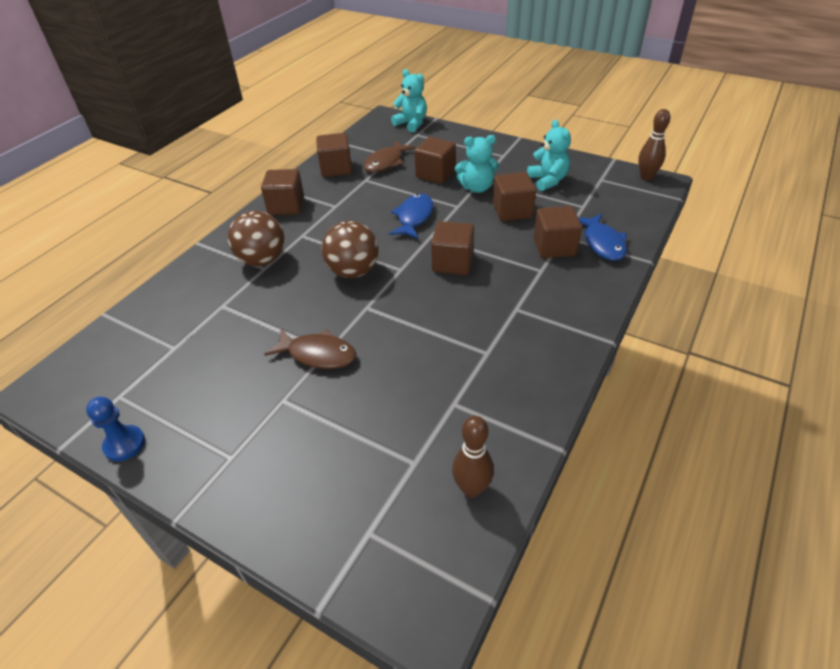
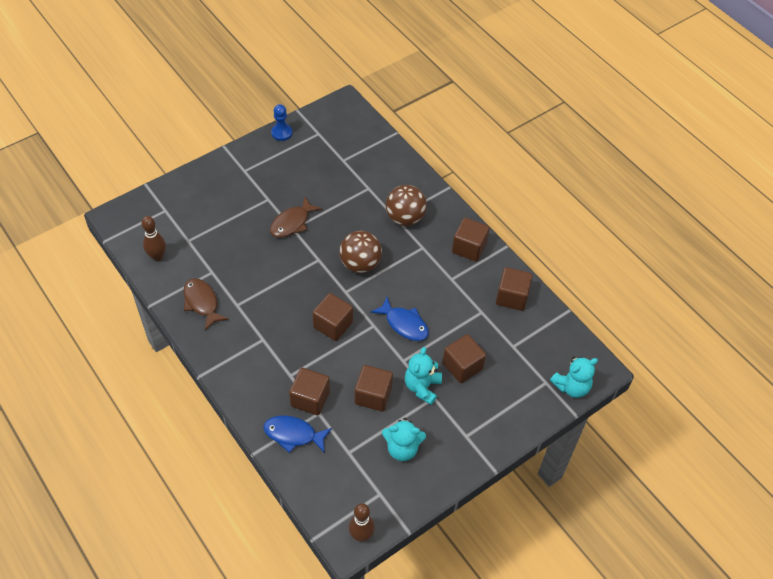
camera: 110 degrees right, 10 degrees up
(386, 162) = (503, 337): brown fish -> brown fish (202, 303)

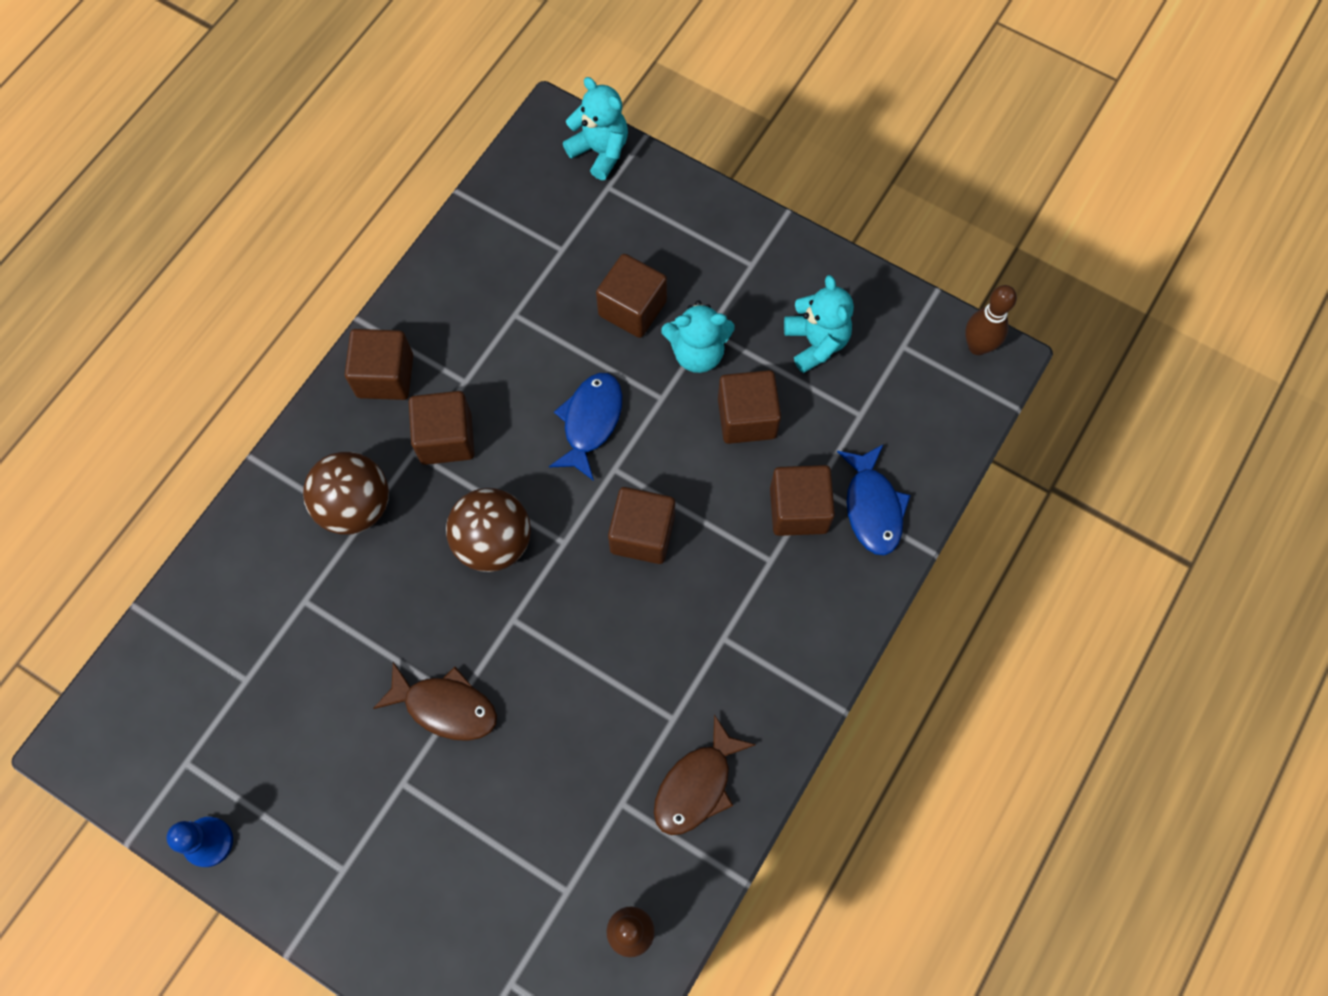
camera: 110 degrees left, 15 degrees up
(512, 297) = (465, 278): brown cube -> brown cube (446, 438)

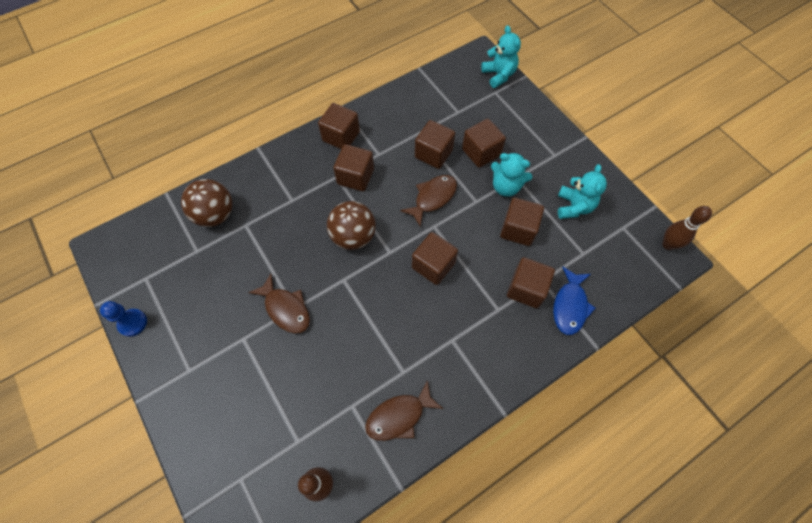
camera: 25 degrees right, 5 degrees down
(355, 506) = (294, 190): brown ball -> brown ball (215, 214)
(556, 343) = (433, 154): none -> brown cube
(590, 422) = (433, 198): blue fish -> brown fish

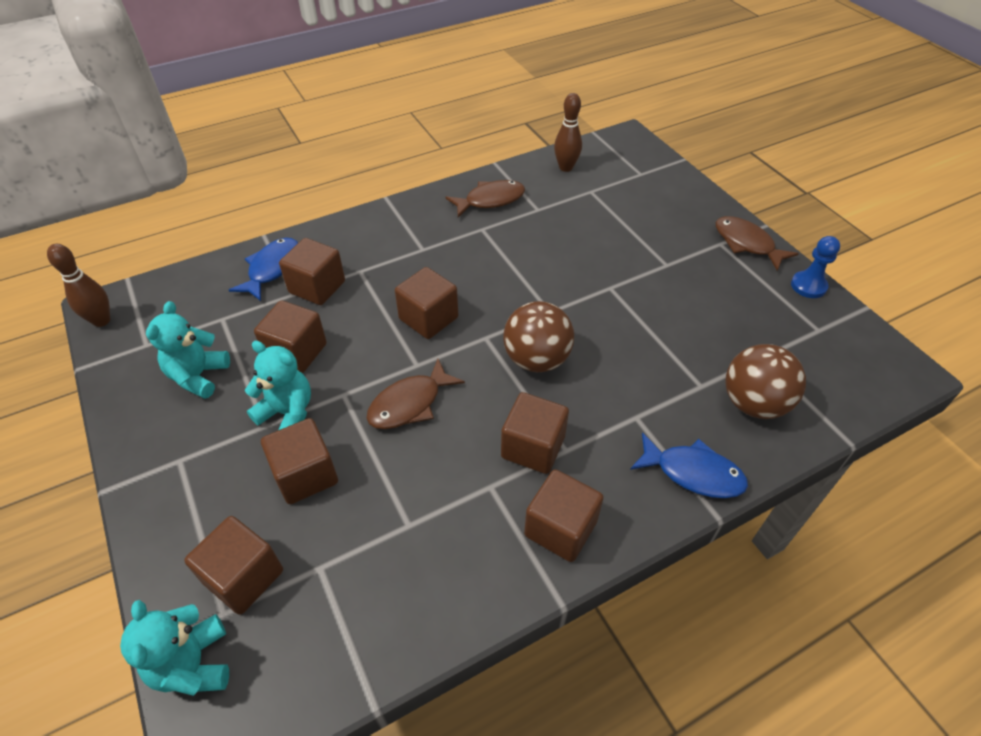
camera: 175 degrees left, 15 degrees down
(265, 169) = (693, 473): none -> blue fish
(285, 309) = (621, 287): brown fish -> brown fish (747, 243)
(433, 154) = (391, 479): brown cube -> brown cube (244, 577)

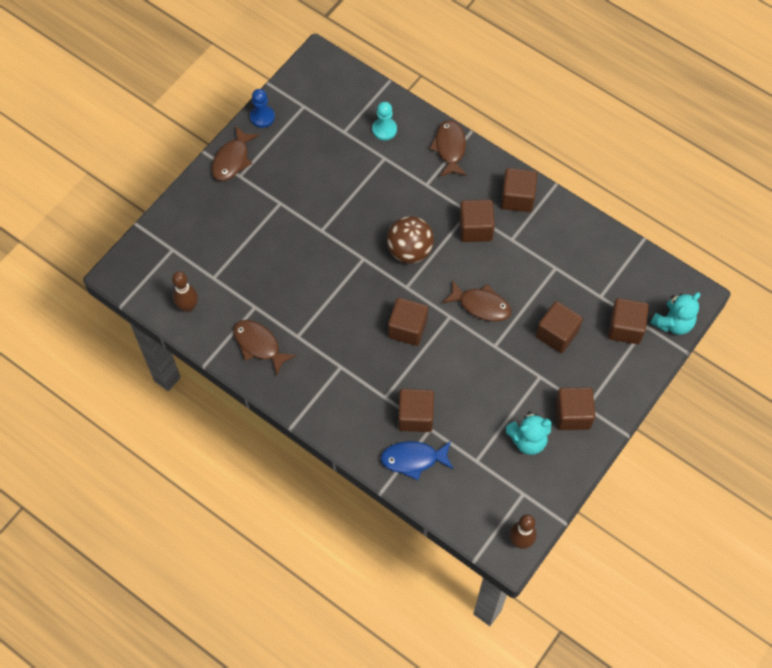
camera: 115 degrees left, 15 degrees up
(287, 413) = (524, 369): turquoise teddy bear -> none
(296, 352) = (478, 393): brown cube -> brown cube (572, 414)
(693, 473) = (450, 148): blue fish -> brown fish
(753, 403) = (384, 129): brown ball -> turquoise pawn

